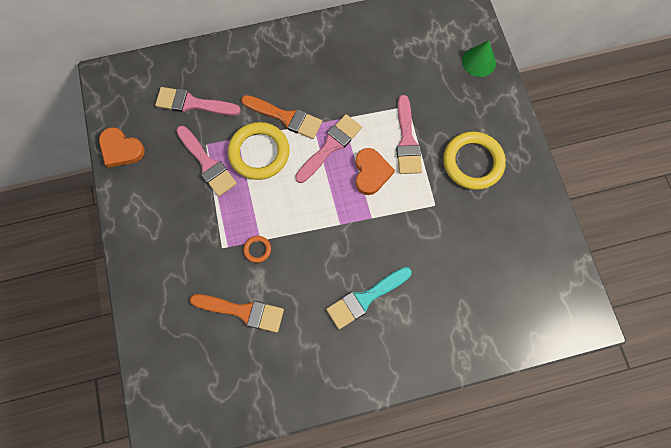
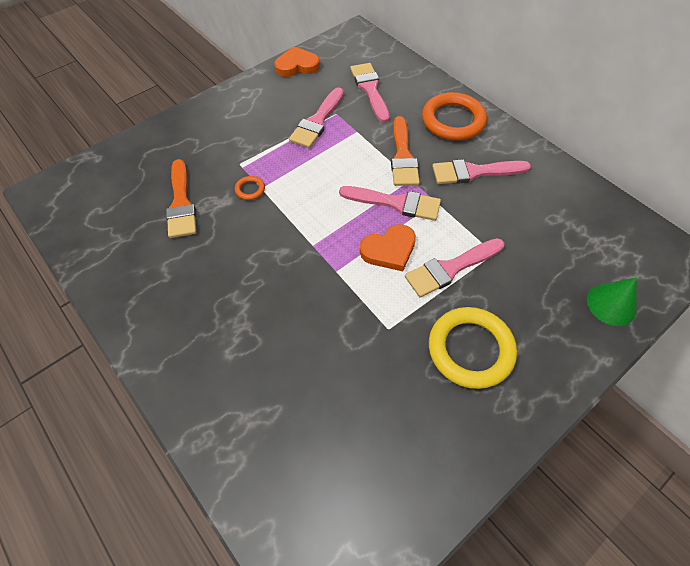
camera: 65 degrees right, 15 degrees down
(121, 149) = (297, 65): orange heart -> orange heart turned 75 degrees clockwise
(259, 153) = (352, 152): yellow ring -> none
(268, 61) = (453, 120): none -> orange ring
(330, 76) = (474, 172): none -> pink brush
(365, 298) = (238, 301): turquoise brush -> none

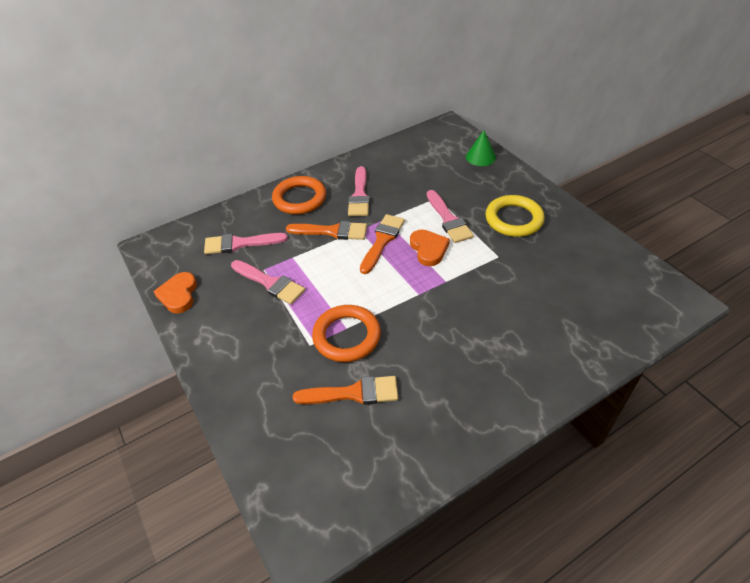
camera: 80 degrees left, 10 degrees down
(250, 189) = (346, 336): orange ring -> orange ring, size x2.33
(396, 203) = (382, 241): pink brush -> orange brush

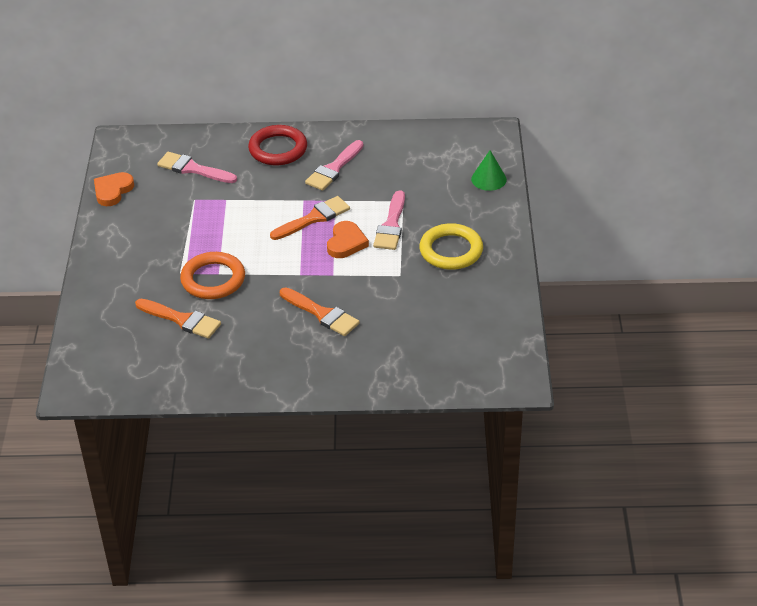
camera: 30 degrees right, 5 degrees down
(270, 283) = (190, 213): pink brush -> none
(299, 198) = (278, 149): orange ring -> red ring
(332, 231) = (278, 191): orange brush -> orange brush (322, 314)

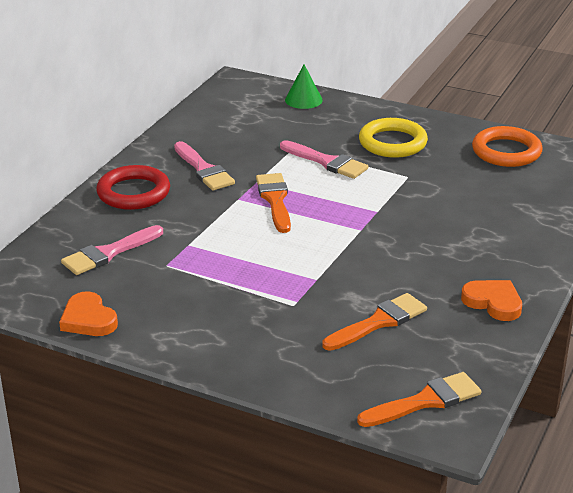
camera: 65 degrees left, 10 degrees down
(213, 279) = (324, 285): orange ring -> orange ring (506, 152)
(322, 314) = (435, 232): orange brush -> orange brush (425, 401)
(346, 243) = (332, 192): orange heart -> orange heart (493, 302)

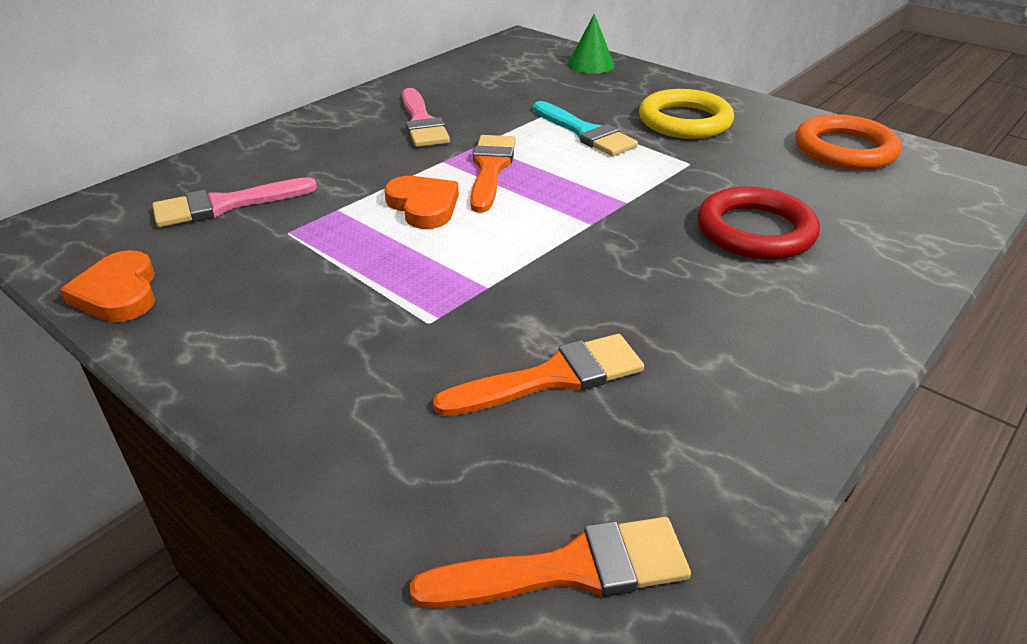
camera: 15 degrees right, 5 degrees up
(133, 192) = (317, 137): red ring -> red ring (755, 231)
(326, 162) = (585, 132): pink brush -> turquoise brush
(493, 302) = (768, 377): orange heart -> orange heart (423, 206)

